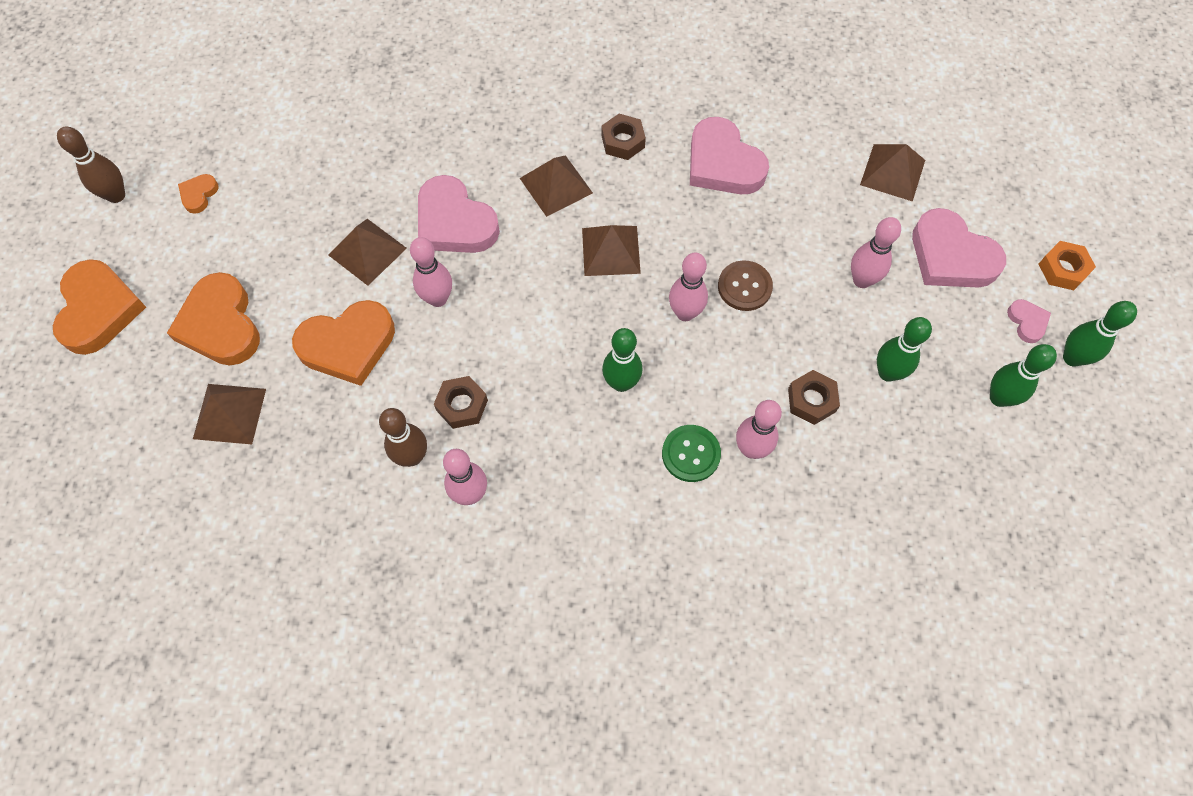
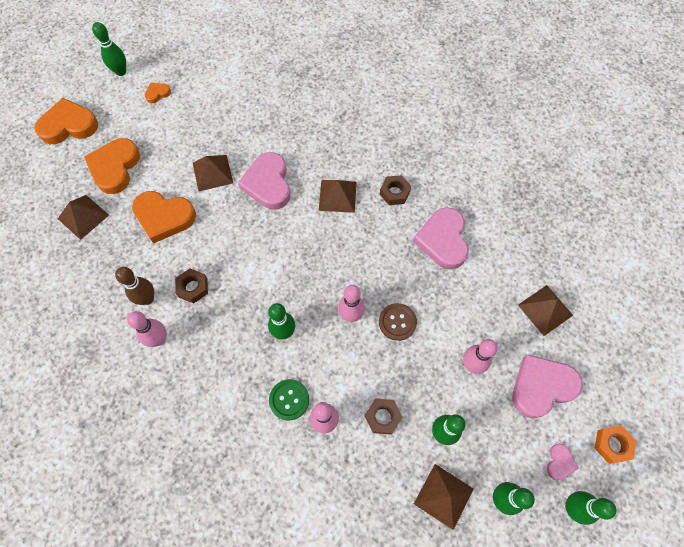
camera: 35 degrees right, 0 degrees up
(99, 310) = (69, 125): orange heart -> orange heart turned 135 degrees counterclockwise
(116, 195) = (121, 72): brown bowling pin -> green bowling pin
(438, 299) = (227, 221): pink bowling pin -> none
(610, 250) = (338, 252): brown pyramid -> brown pyramid (443, 496)
(951, 256) = (541, 387): pink heart -> pink heart turned 75 degrees clockwise

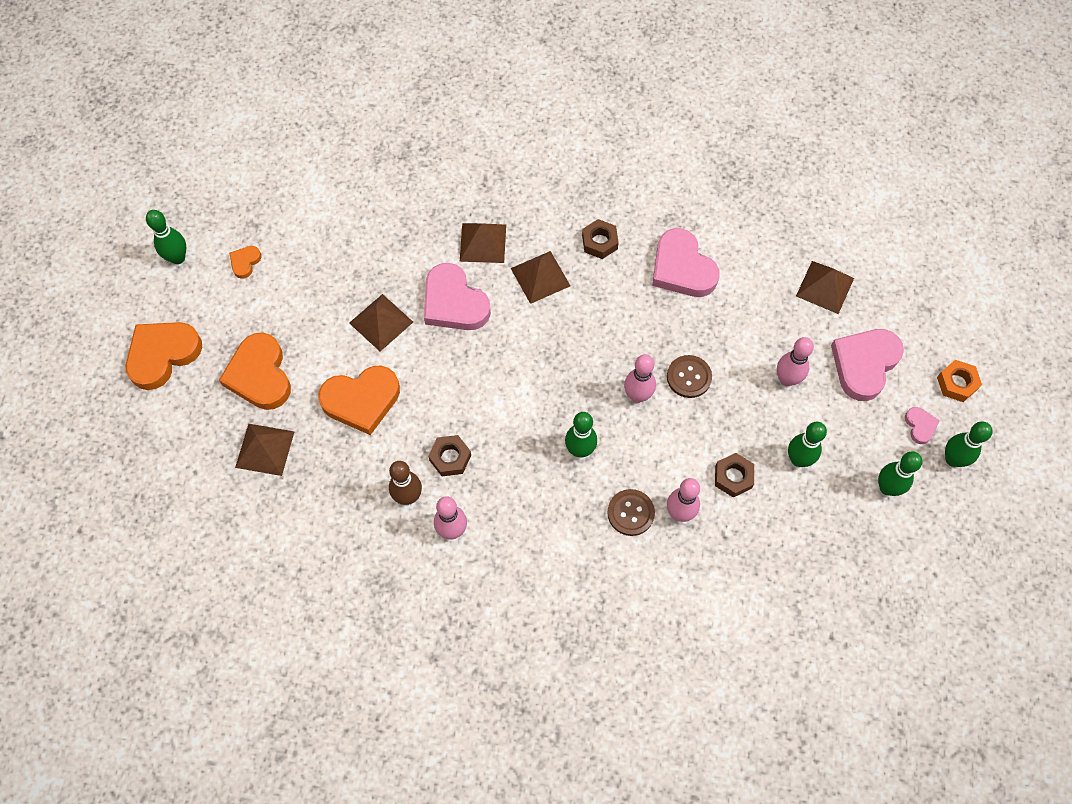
camera: 30 degrees left, 0 degrees up
(289, 400) = (630, 513): green button -> brown button
(443, 496) = (834, 516): brown pyramid -> brown pyramid (482, 242)

